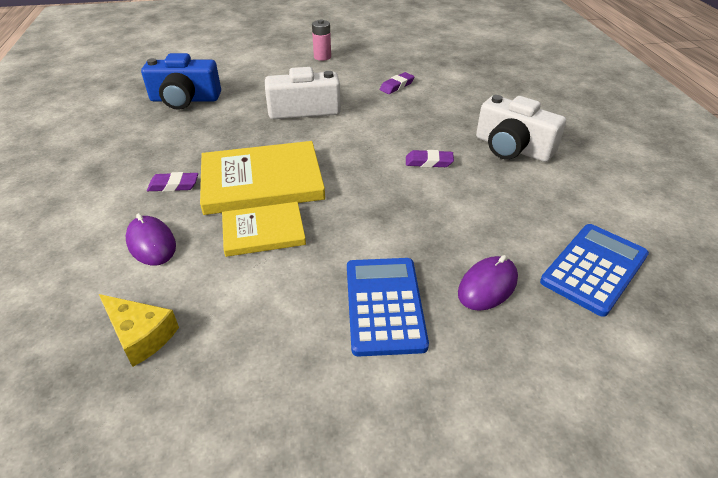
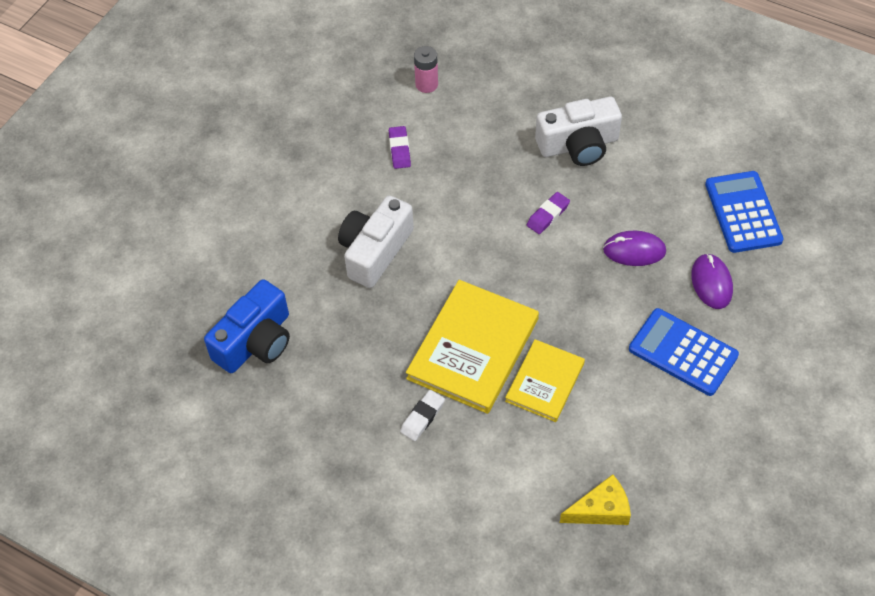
camera: 50 degrees left, 15 degrees up
(151, 243) = (497, 465): purple mouse -> purple mouse (634, 250)
(173, 185) = (422, 417): purple eraser -> white eraser
(322, 57) = (271, 170): pink battery -> pink battery (426, 84)

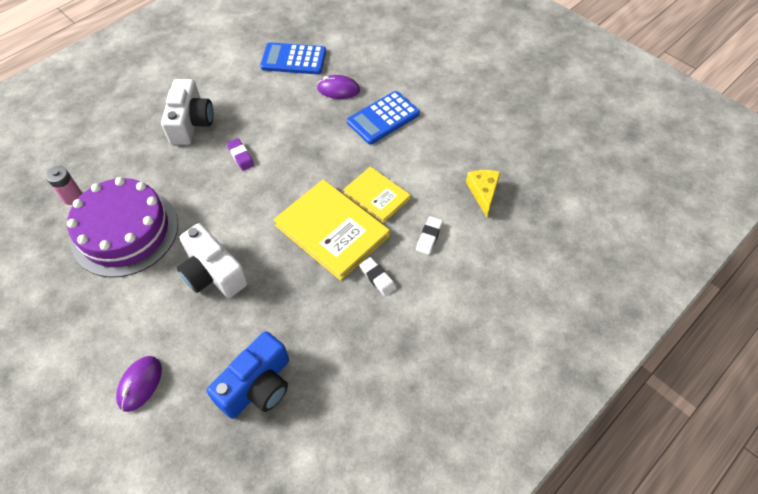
camera: 75 degrees left, 0 degrees up
(255, 341) = (257, 386): blue camera -> blue camera turned 75 degrees clockwise
(399, 150) = (125, 231): purple eraser -> purple cake
(502, 459) = (429, 237): none -> white eraser
(634, 250) = (294, 119): purple mouse -> purple mouse (140, 384)

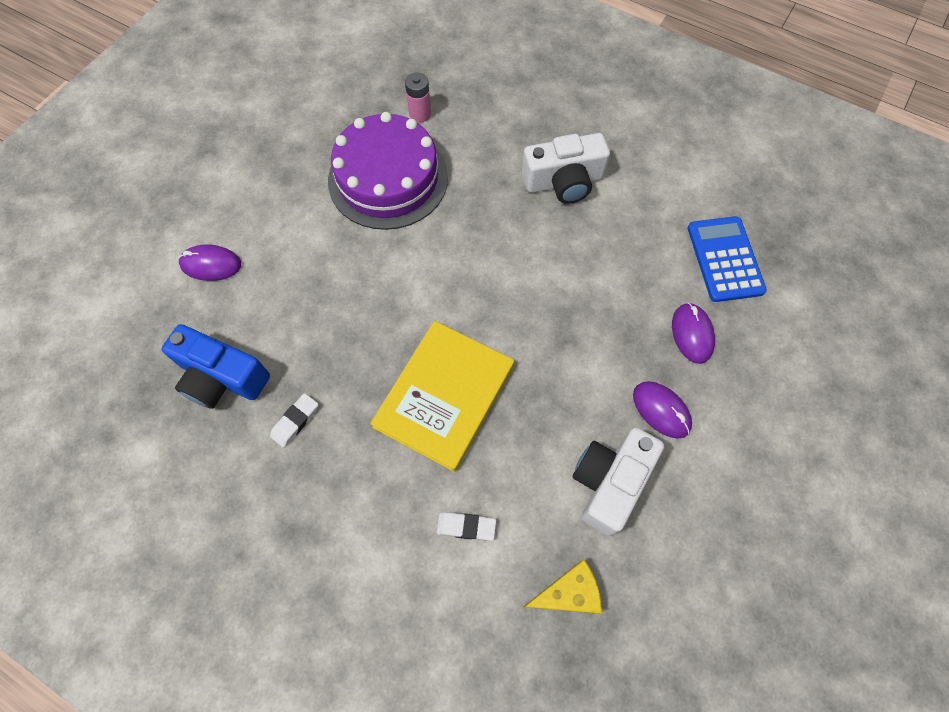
camera: 75 degrees right, 10 degrees up
(213, 273) = (353, 284): white camera -> white camera (609, 482)
(241, 156) = (529, 253): purple eraser -> none
(376, 196) = (516, 438): yellow book -> none
(377, 278) = (385, 472): white eraser -> white eraser (295, 421)
(383, 118) = (661, 410): blue calculator -> purple mouse

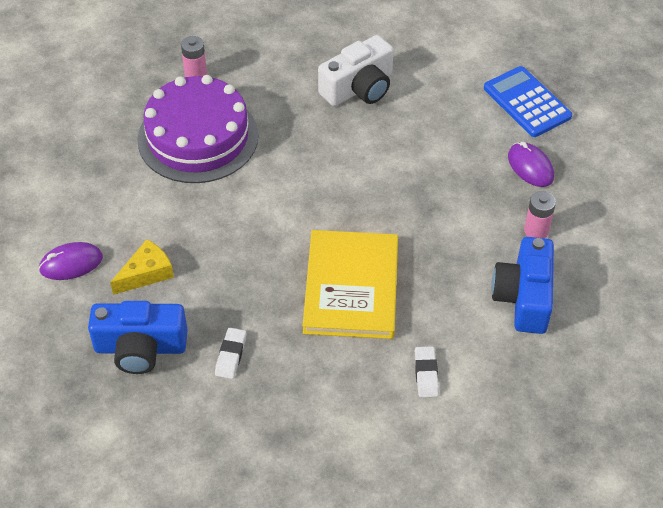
camera: 25 degrees left, 15 degrees down
(466, 527) = (426, 374): white eraser -> white eraser turned 75 degrees counterclockwise
(568, 592) = (534, 386): yellow cheese -> yellow cheese (146, 273)
(609, 482) = (523, 297): white camera -> blue camera
(661, 410) = (536, 231): purple mouse -> pink battery

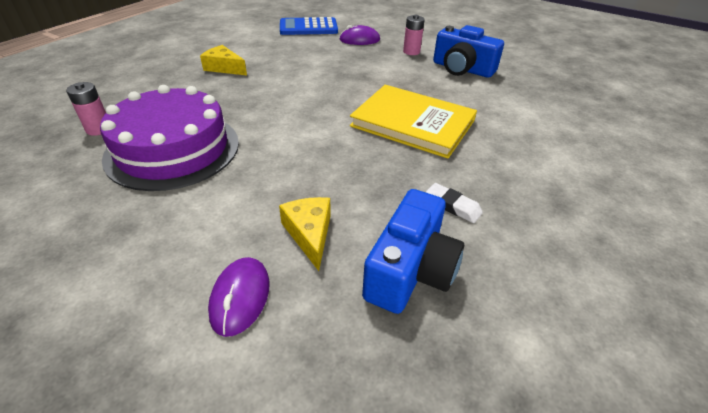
camera: 65 degrees left, 10 degrees down
(359, 88) = (224, 68): white camera -> yellow cheese
(426, 374) = (513, 117): white eraser -> none

